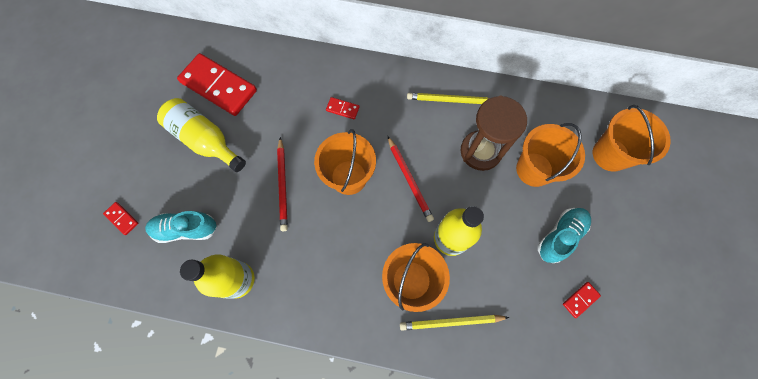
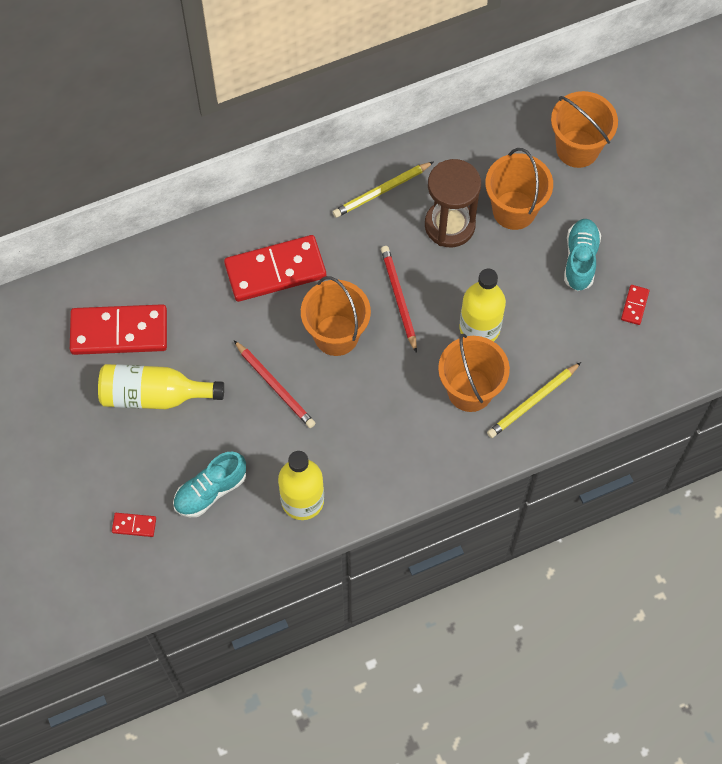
camera: 35 degrees left, 5 degrees down
(342, 109) = (275, 271): red domino -> red domino, size x2.39
(409, 180) = (399, 298): red pencil -> red pencil turned 135 degrees counterclockwise

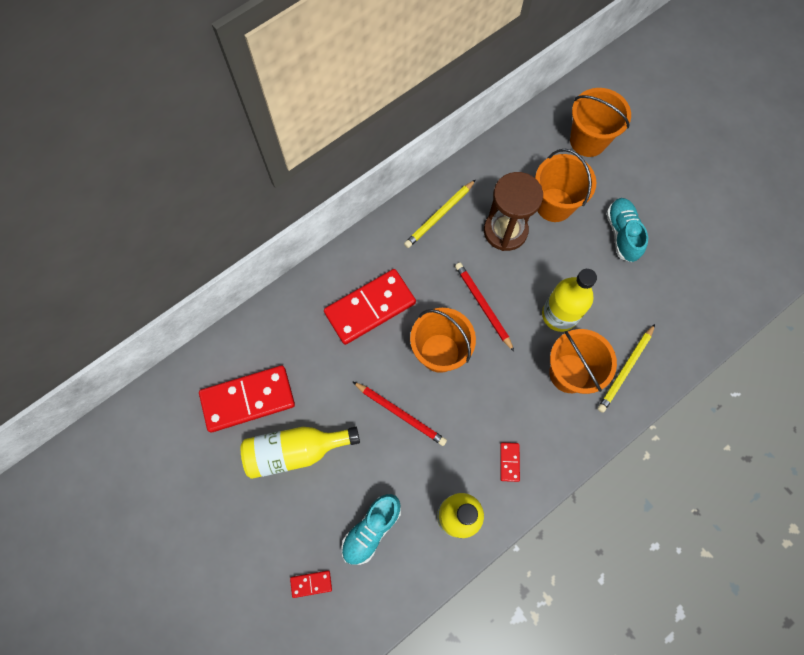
camera: 15 degrees left, 5 degrees up
(634, 305) = (680, 262): red domino -> red domino (509, 462)

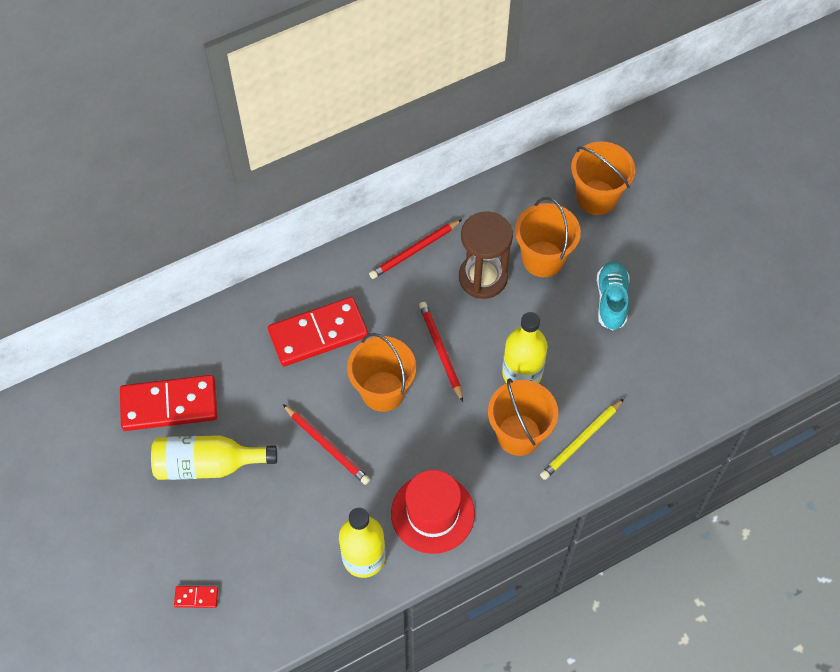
camera: 10 degrees right, 10 degrees down
(371, 529) = (271, 555): turquoise shoe -> none
(439, 215) = (414, 250): yellow pencil -> red pencil
(509, 462) = (432, 513): red domino -> red hat

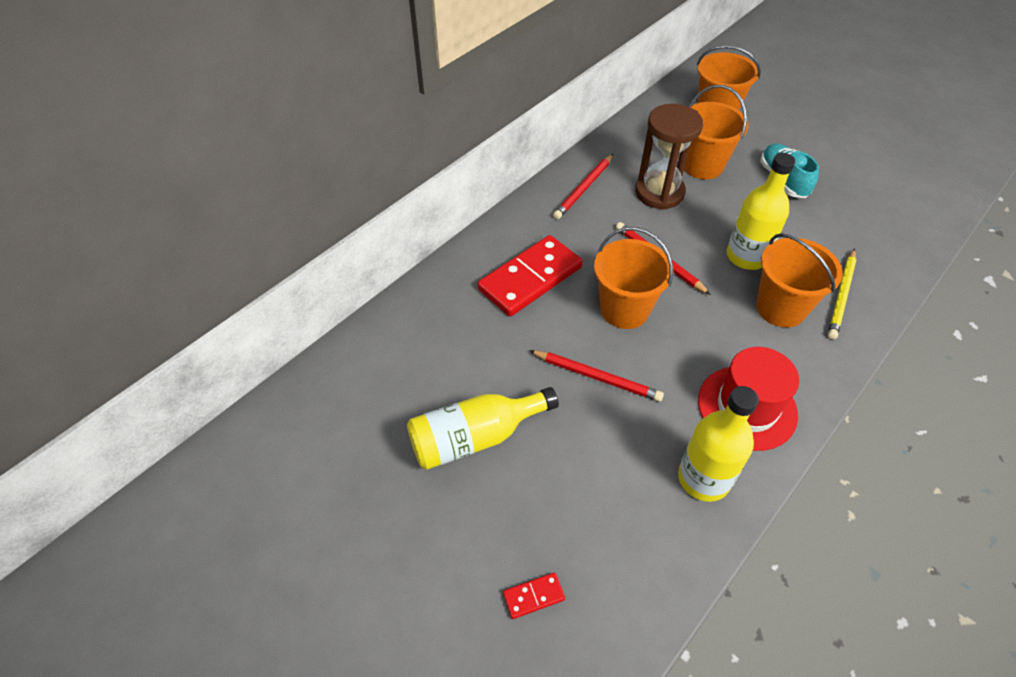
camera: 20 degrees left, 10 degrees down
(169, 405) = (402, 390): red domino -> none

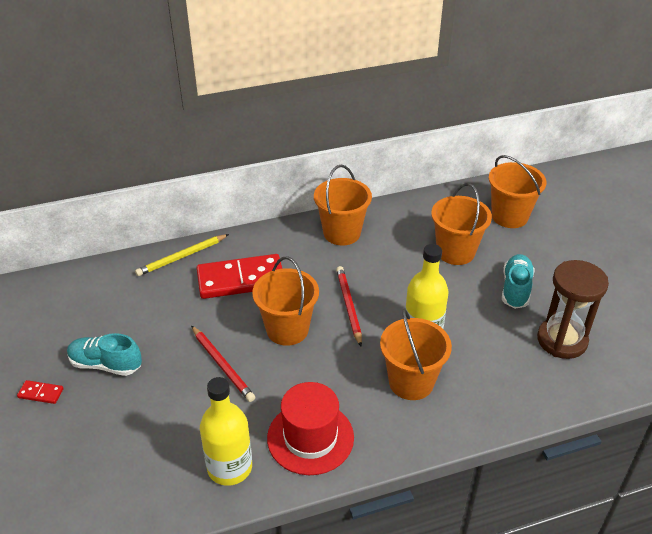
camera: 30 degrees right, 10 degrees down
(475, 437) = (106, 364): yellow bottle -> turquoise shoe
(533, 596) = (49, 477): red domino -> red domino (41, 393)
(583, 188) = (342, 233): red pencil -> orange bucket
(659, 192) = (398, 258): brown hourglass -> brown hourglass (562, 340)
(841, 295) = (473, 396): yellow pencil -> yellow pencil (182, 257)

